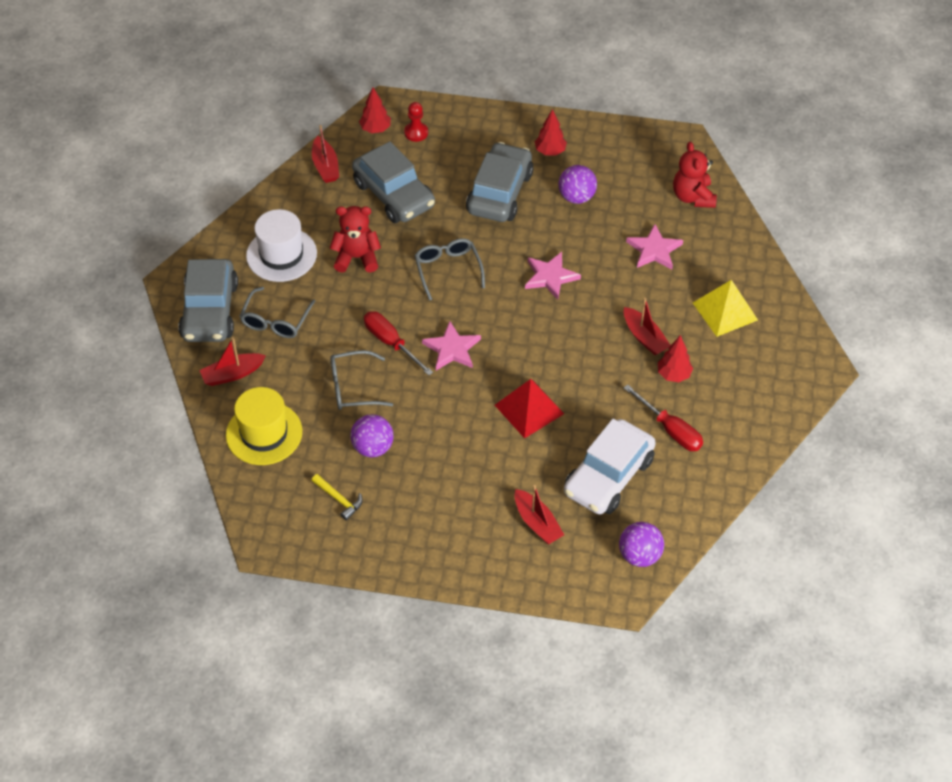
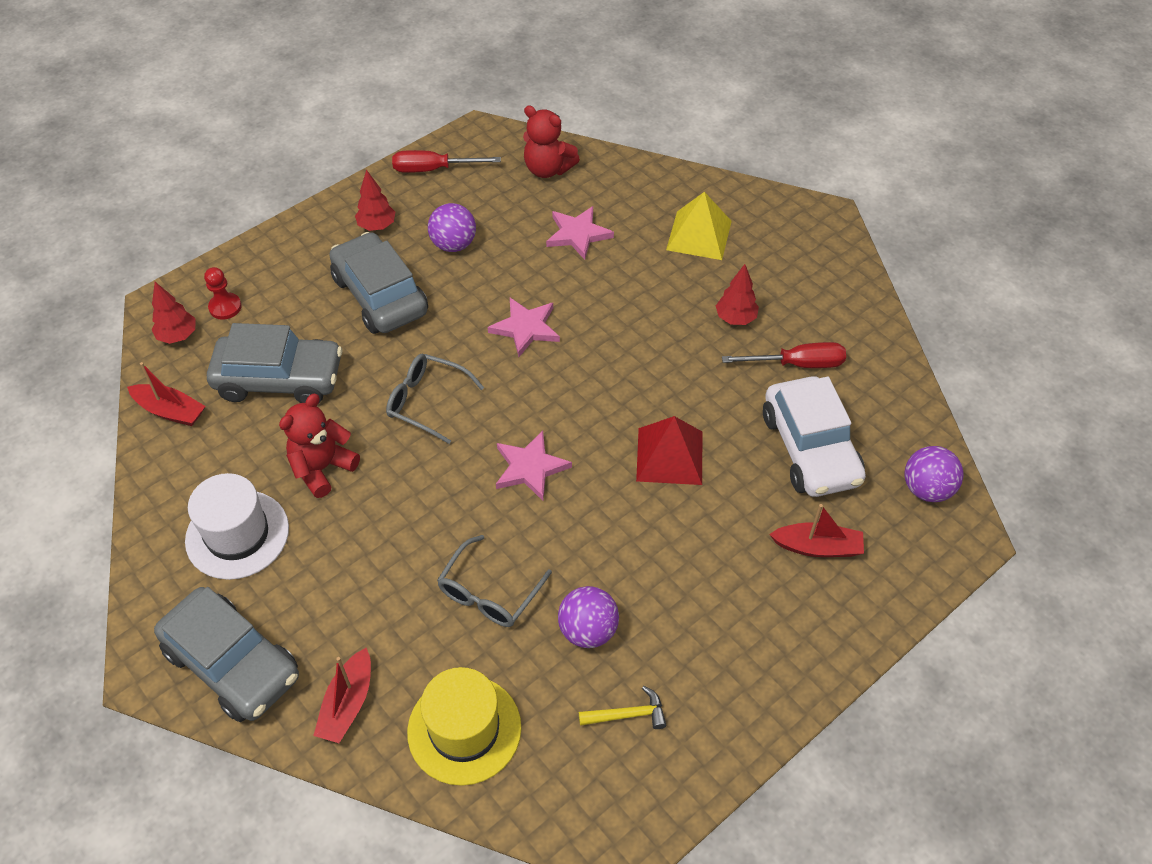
camera: 50 degrees left, 0 degrees up
(276, 320) = (320, 604): grey glasses -> none
(391, 343) = (466, 516): red screwdriver -> red screwdriver (433, 169)
(644, 337) = (671, 309): red boat -> none

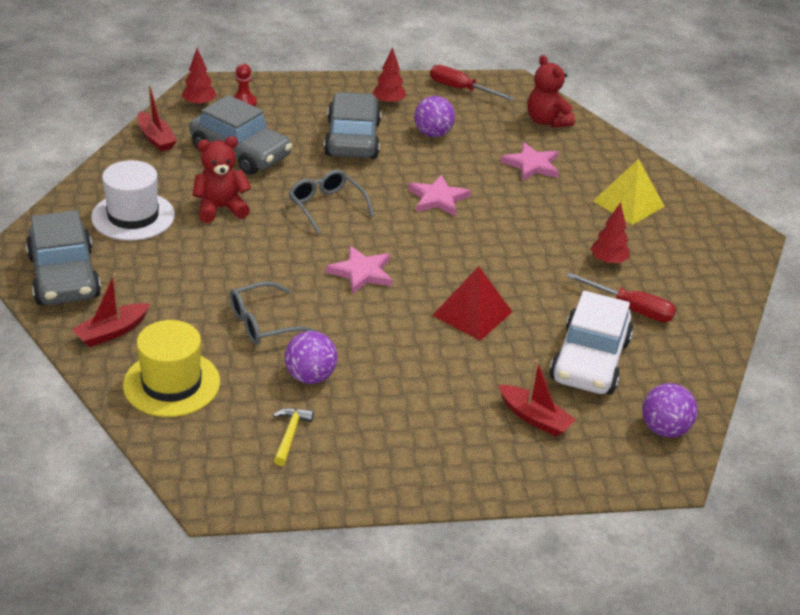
camera: 30 degrees right, 15 degrees down
(627, 715) = (290, 435): yellow hammer -> yellow hammer turned 105 degrees counterclockwise

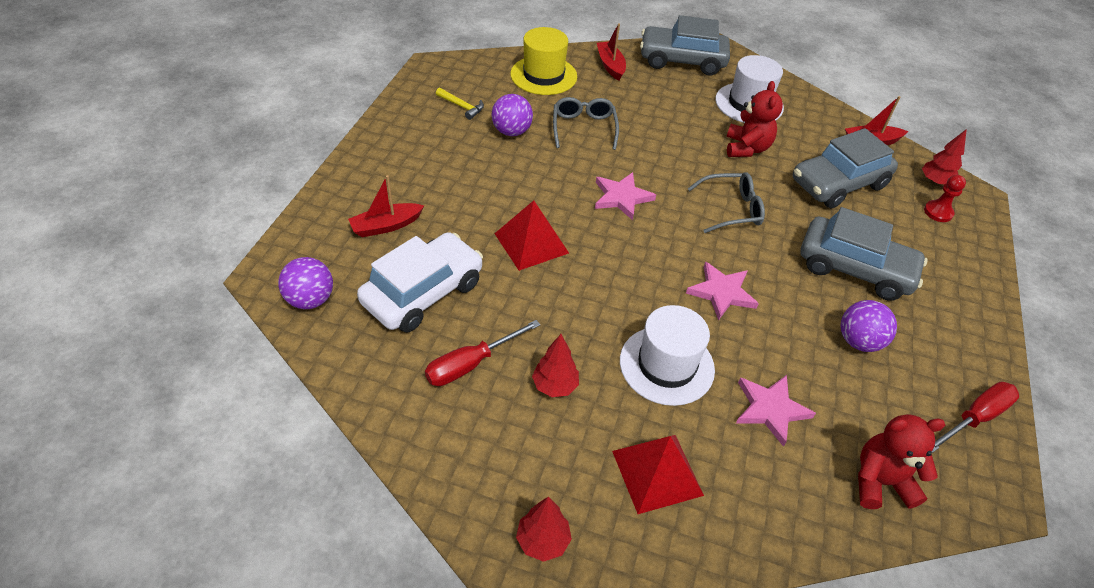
camera: 115 degrees right, 10 degrees up
(388, 103) = (937, 328): red tree -> red tree (543, 541)
(537, 214) = (666, 365): none -> white hat
(590, 360) = (423, 293): white car -> white car turned 90 degrees clockwise
(628, 203) = (657, 473): yellow pyramid -> red pyramid

